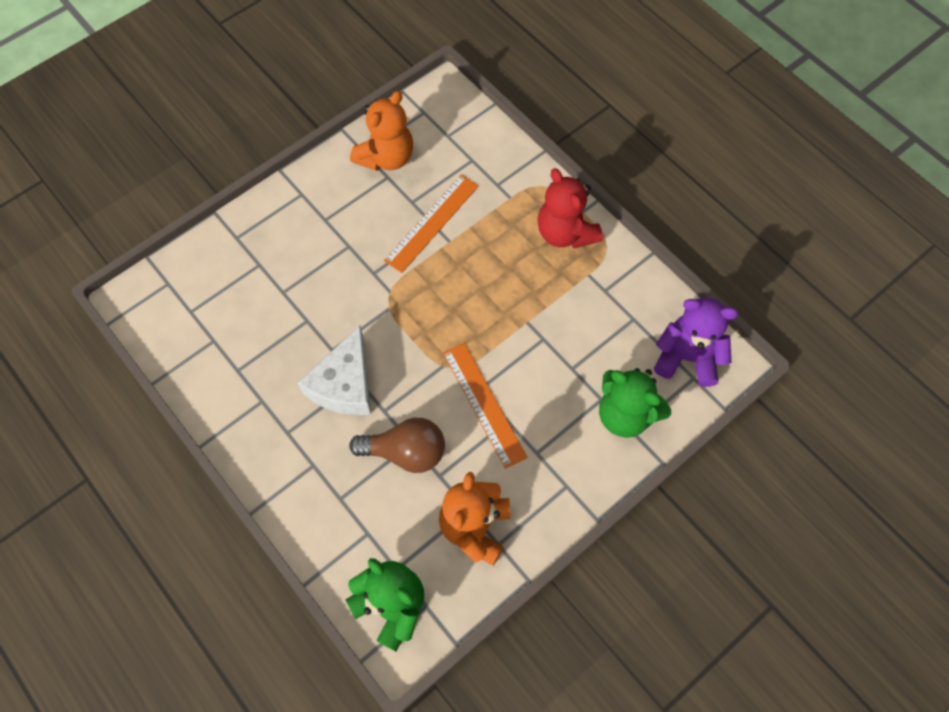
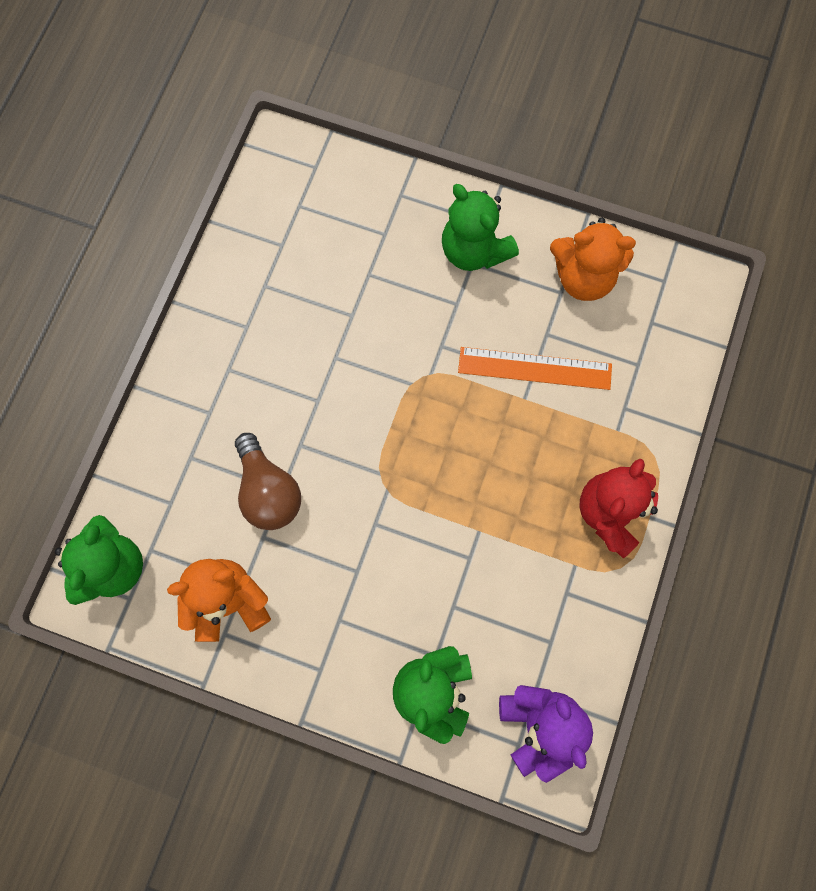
camera: 60 degrees right, 10 degrees up
(316, 213) = (474, 250): none -> green teddy bear
(344, 384) = (305, 391): white cheese -> none
(484, 404) = (361, 538): orange ruler -> none

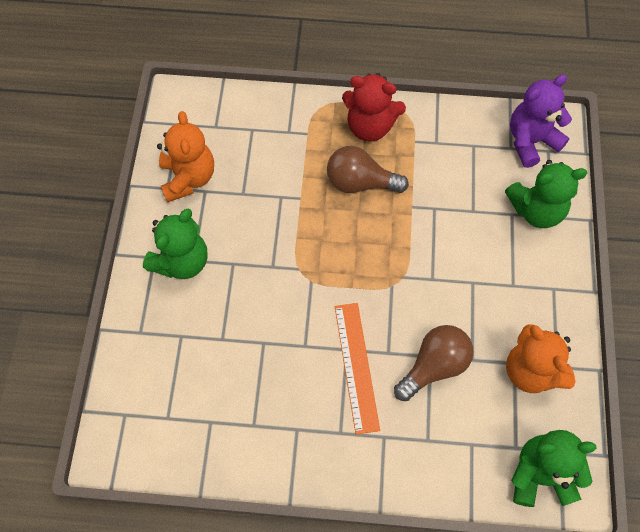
camera: 105 degrees left, 10 degrees down
(529, 476) = (360, 182): none -> brown light bulb
(534, 368) = (274, 196): orange ruler -> orange ruler (356, 366)

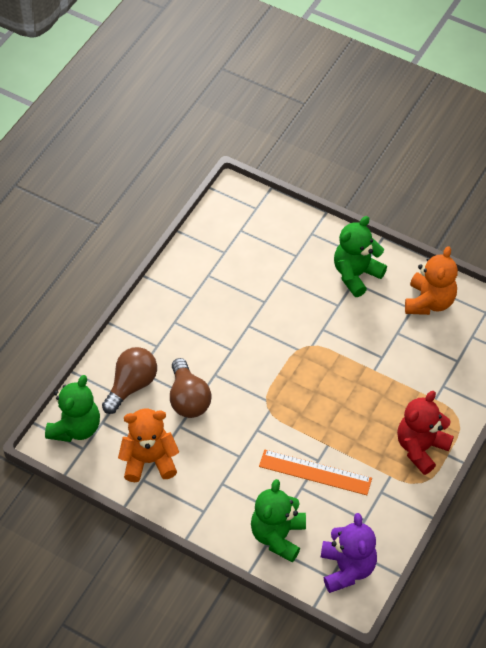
camera: 115 degrees right, 10 degrees down
(181, 261) = (356, 274): green teddy bear -> green teddy bear turned 75 degrees clockwise
(188, 178) = (429, 302): orange teddy bear -> orange teddy bear turned 90 degrees counterclockwise
(356, 366) = (215, 351): orange ruler -> orange ruler (315, 472)
(360, 182) = (368, 417): brown light bulb -> brown light bulb (131, 385)

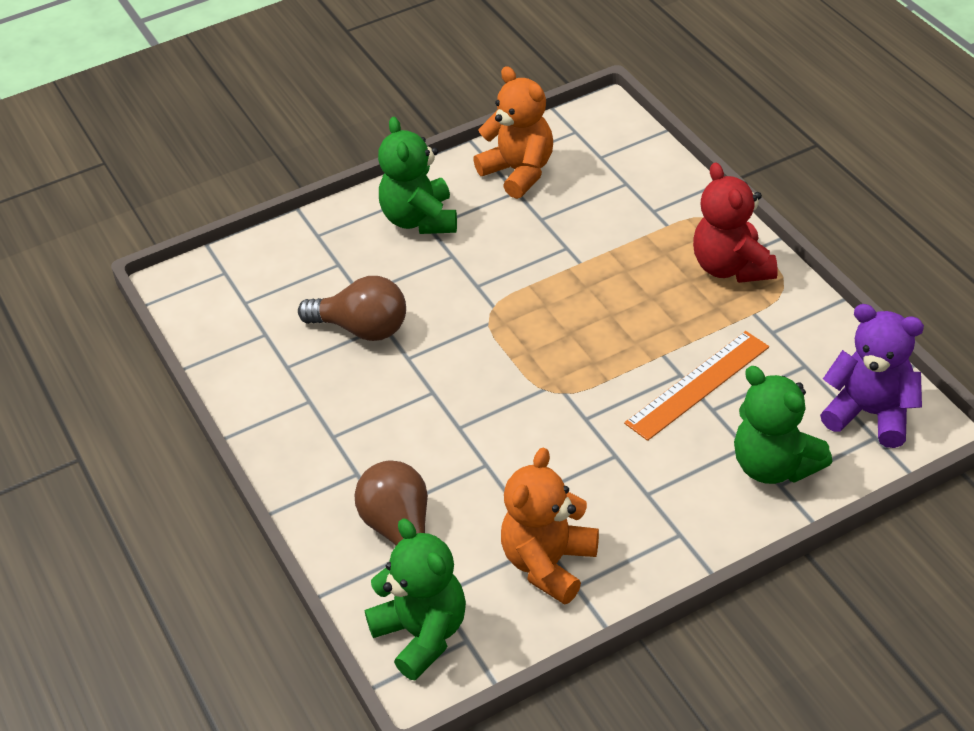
camera: 55 degrees left, 10 degrees down
(188, 399) = (476, 473): brown light bulb -> brown light bulb (362, 328)

